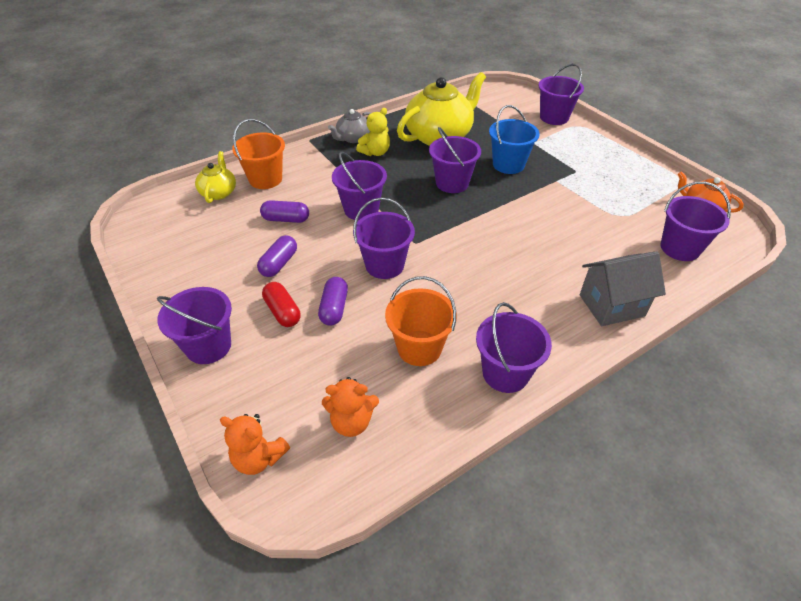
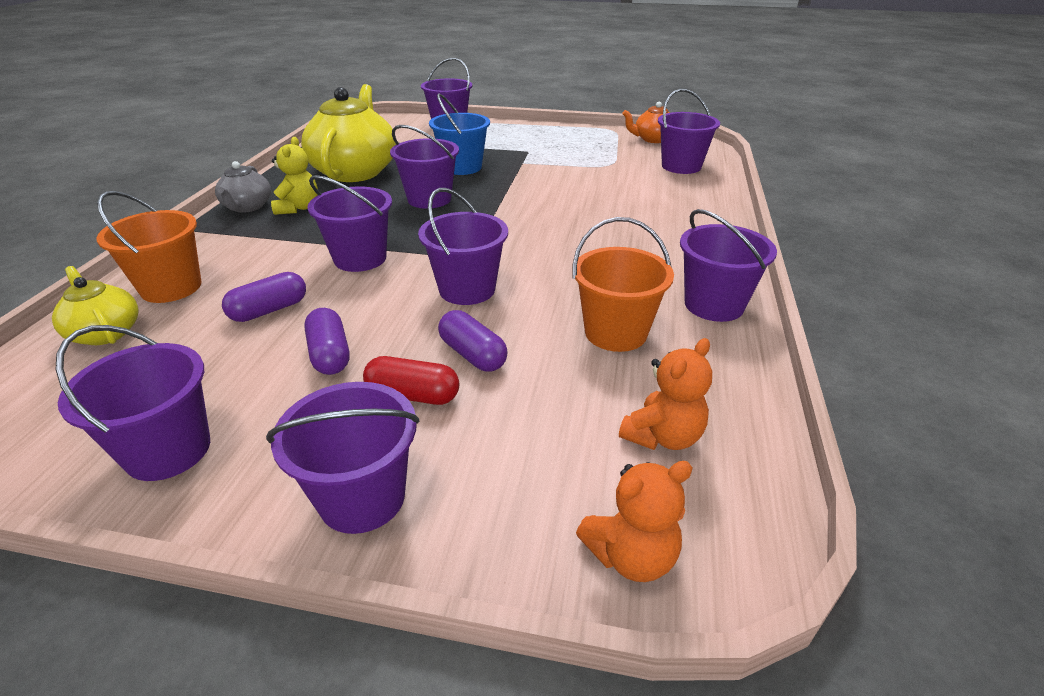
camera: 45 degrees left, 10 degrees down
(179, 272) = (168, 450): none -> purple bucket
(611, 305) = (701, 219): grey house -> none

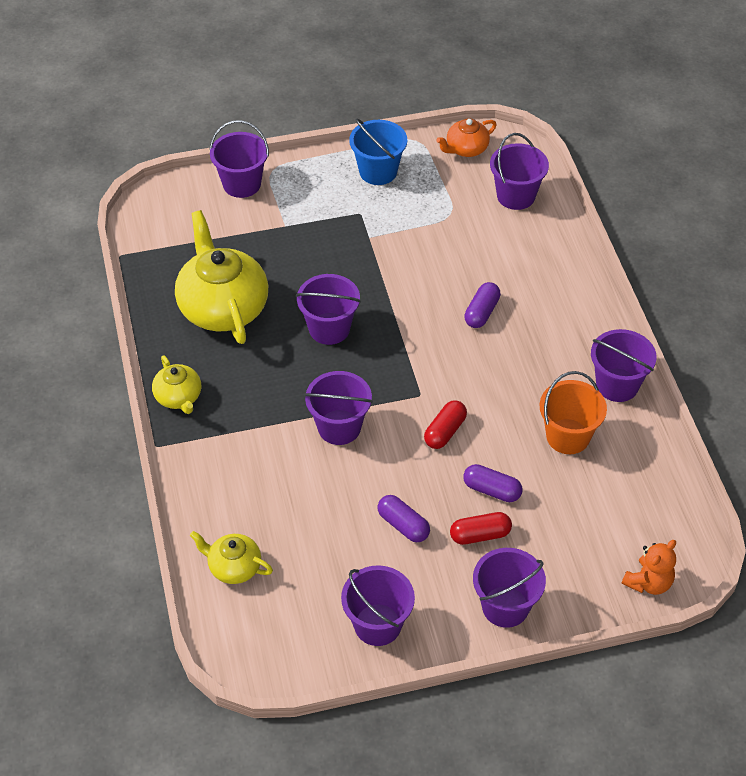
camera: 25 degrees left, 15 degrees up
(171, 287) = (228, 511): orange bucket -> none
(247, 207) = (178, 397): grey teapot -> yellow teapot
(269, 310) = (325, 504): purple capsule -> purple capsule (482, 312)
(298, 208) = (226, 382): yellow teddy bear -> none
(462, 167) = (318, 265): blue bucket -> blue bucket (378, 171)
(467, 289) = (445, 431): purple bucket -> red capsule
(663, 436) = (632, 508): orange teddy bear -> none

